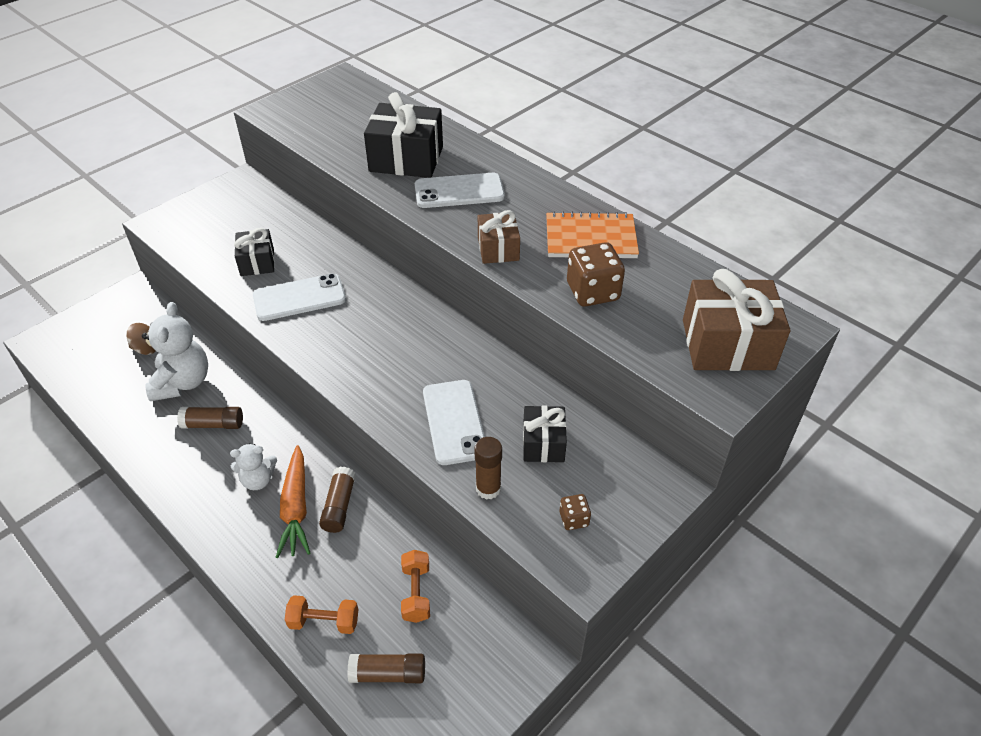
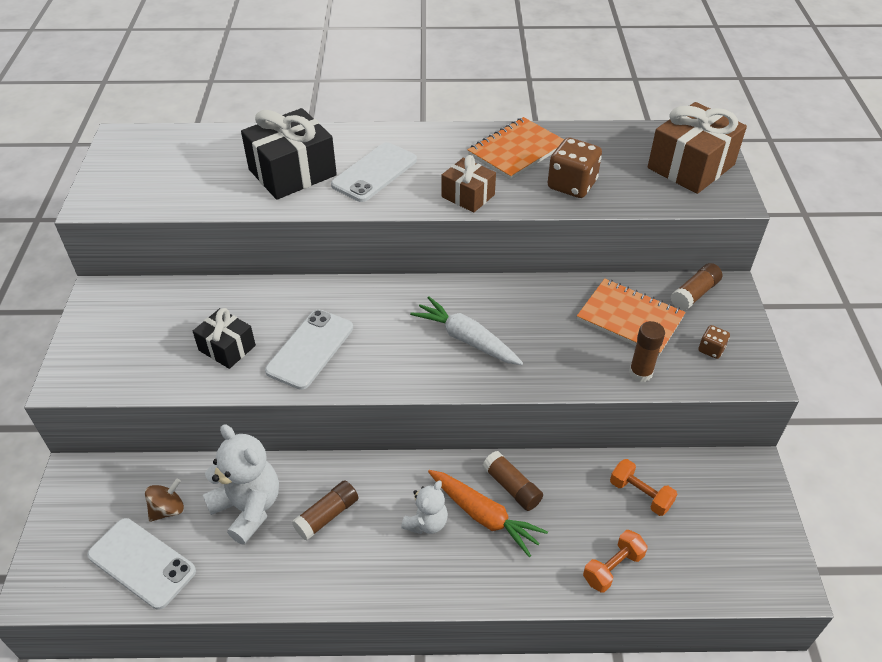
camera: 45 degrees left, 0 degrees up
(388, 674) = (695, 558): brown glue stick -> brown glue stick (694, 294)
(402, 365) = (466, 339): none -> white carrot
(454, 422) = (558, 349): white phone -> white phone (142, 563)
(543, 443) = (630, 319): black gift -> orange notebook

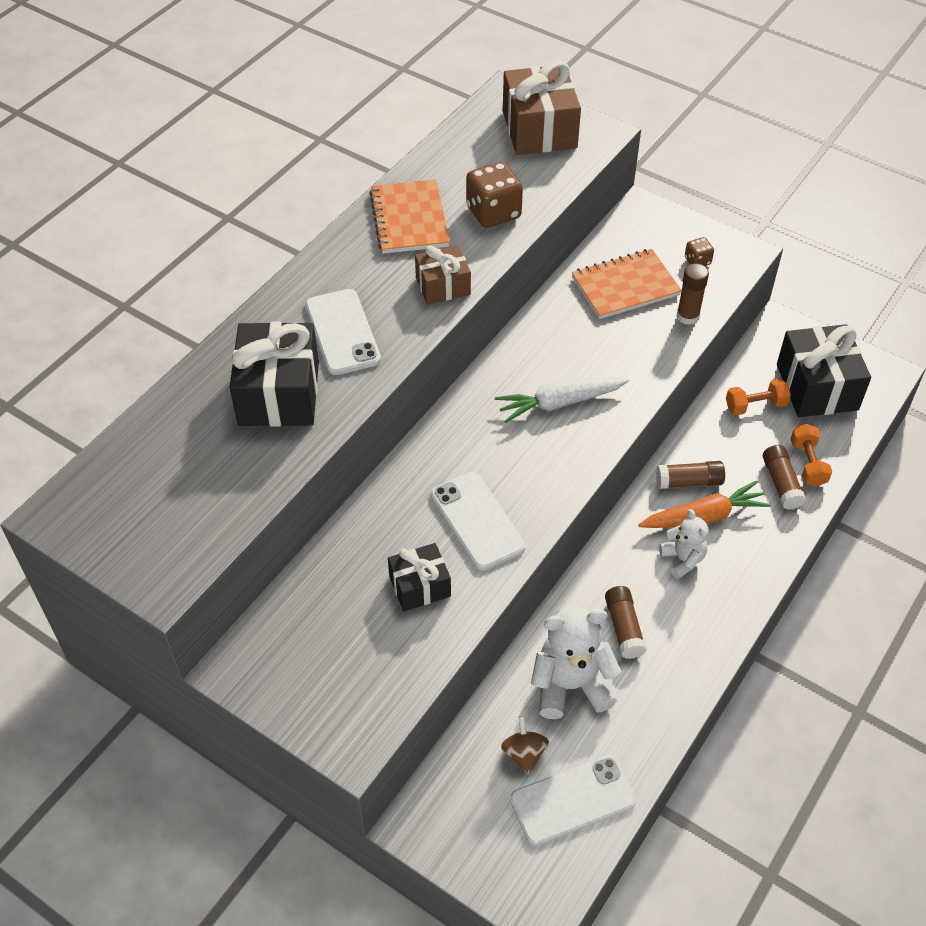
camera: 55 degrees left, 5 degrees up
(694, 294) = (631, 232): brown glue stick -> brown glue stick (781, 483)
(710, 532) = (817, 387): none -> black gift

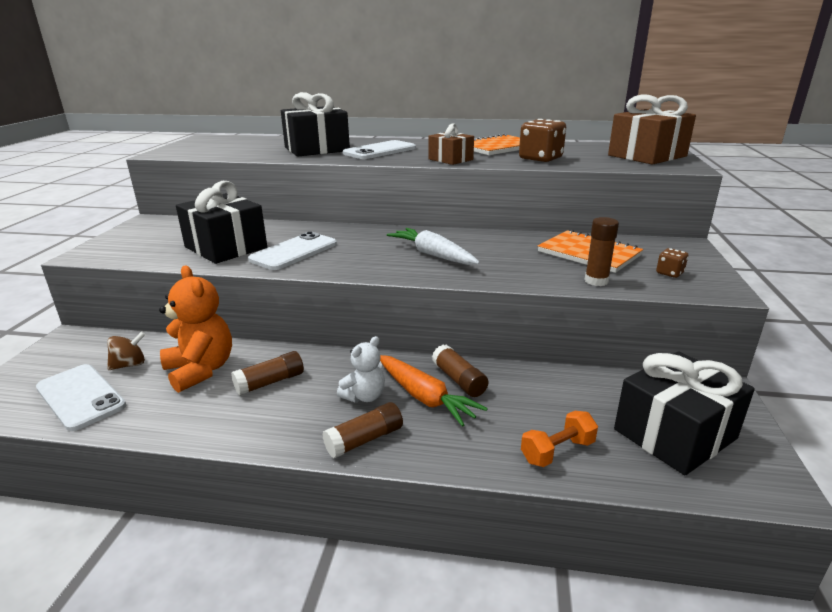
camera: 65 degrees right, 25 degrees down
(419, 586) = (226, 247): black gift -> black gift, size x1.72
(570, 685) = (201, 370): white teddy bear -> orange teddy bear
(755, 405) = (594, 397): orange dumbbell -> none
(781, 483) = (510, 438): brown glue stick -> brown glue stick (364, 440)

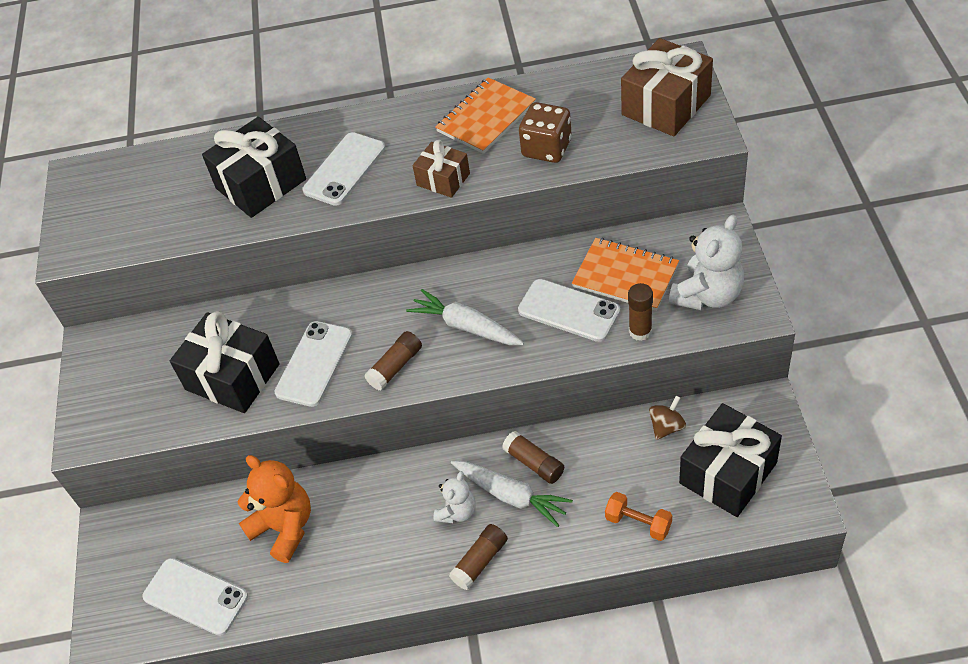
camera: 10 degrees left, 25 degrees up
(130, 365) = (208, 543): brown spinning top -> brown spinning top (666, 427)
(270, 382) = (361, 522): brown glue stick -> brown glue stick (395, 367)
(424, 397) = (511, 495): orange carrot -> white carrot
(529, 261) = (568, 311): none -> white phone
(557, 451) = (638, 523): orange dumbbell -> orange dumbbell turned 75 degrees clockwise
(669, 273) = (707, 295): brown dice -> white teddy bear

